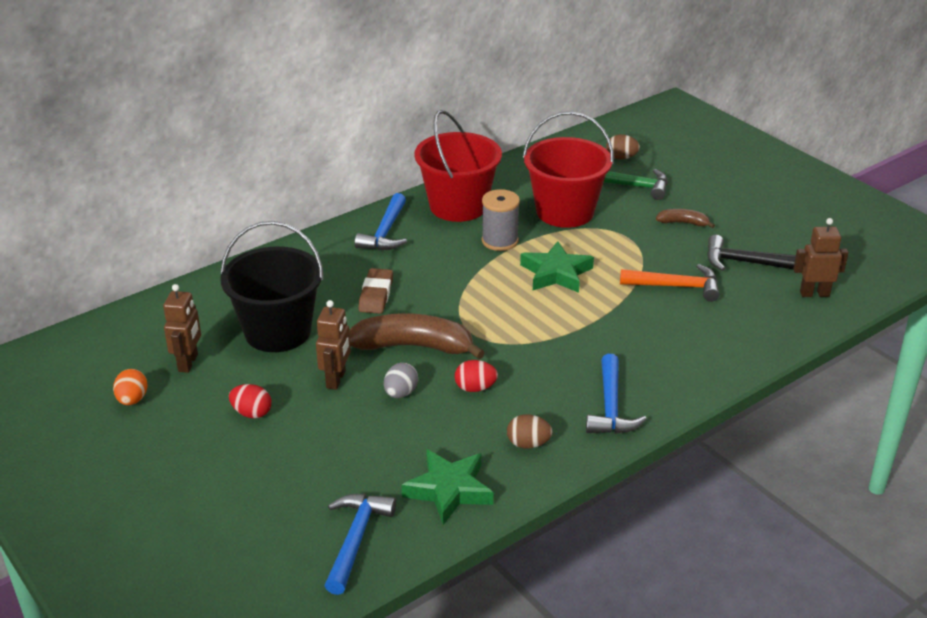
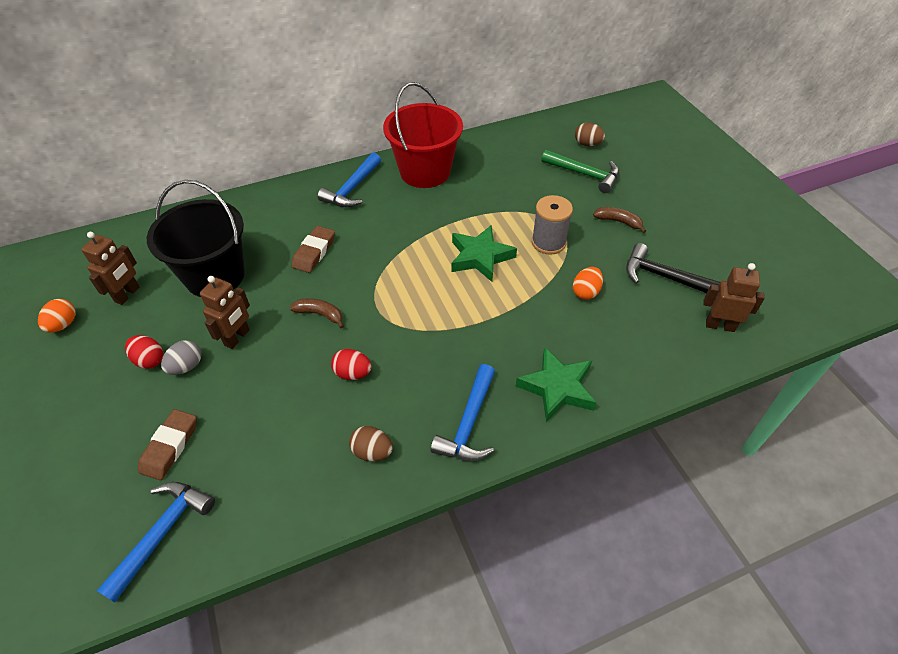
camera: 15 degrees right, 15 degrees up
(320, 476) = (170, 446): none -> brown eraser
(400, 393) = (284, 365): grey egg -> grey egg (186, 366)
(413, 346) = (320, 314): brown banana -> brown banana, size x0.48
(449, 490) = (274, 492): green star -> green star (557, 388)
(500, 241) = (445, 213): grey spool -> grey spool (548, 242)
(565, 212) = (515, 192): red bucket -> none
(676, 286) = (586, 292): orange hammer -> orange egg

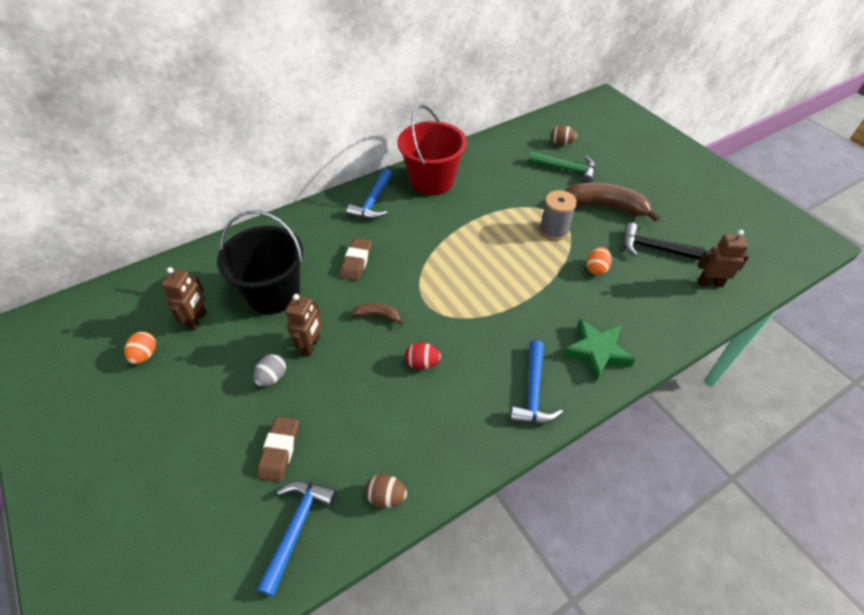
camera: 10 degrees left, 0 degrees up
(149, 360) = (236, 376): red egg -> none
(372, 452) = (459, 428): brown egg -> brown egg (386, 496)
(480, 257) = (501, 249): green star -> none
(618, 222) = (605, 206): brown banana -> brown banana, size x2.07

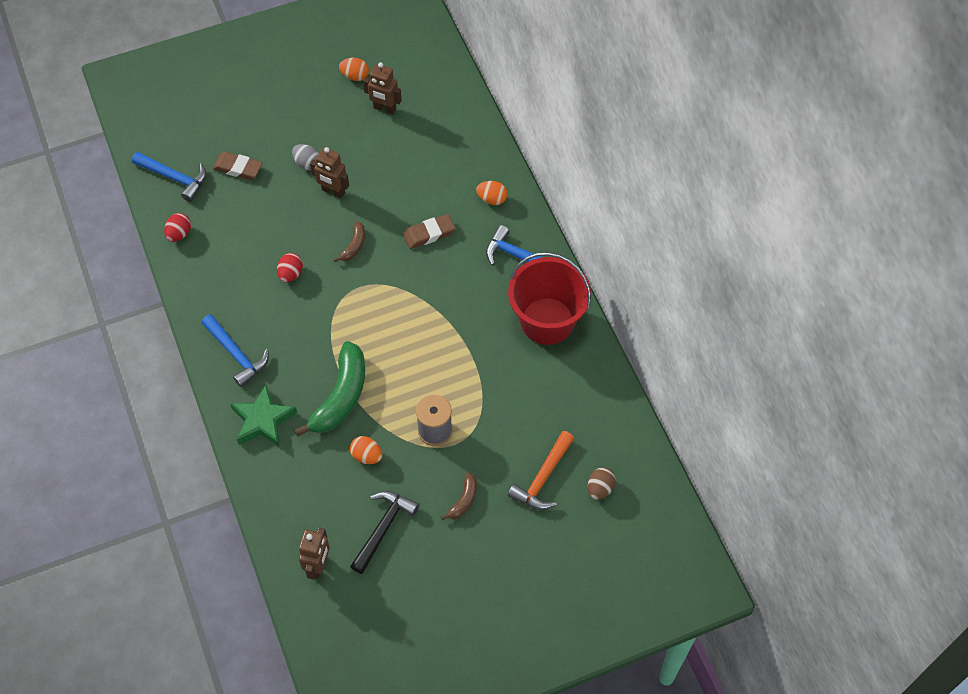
camera: 100 degrees right, 10 degrees up
(273, 293) = (403, 164): black bucket -> none
(313, 225) = (492, 199): none -> orange egg
(356, 262) = (429, 234): brown eraser -> brown eraser turned 45 degrees counterclockwise
(386, 496) = (179, 234): brown egg -> red egg
(533, 392) = (236, 354): blue hammer -> blue hammer turned 150 degrees counterclockwise
(547, 296) = (341, 396): none -> green banana
(566, 169) = (543, 478): green hammer -> orange hammer
(605, 206) = (463, 500): brown banana -> brown banana, size x0.48

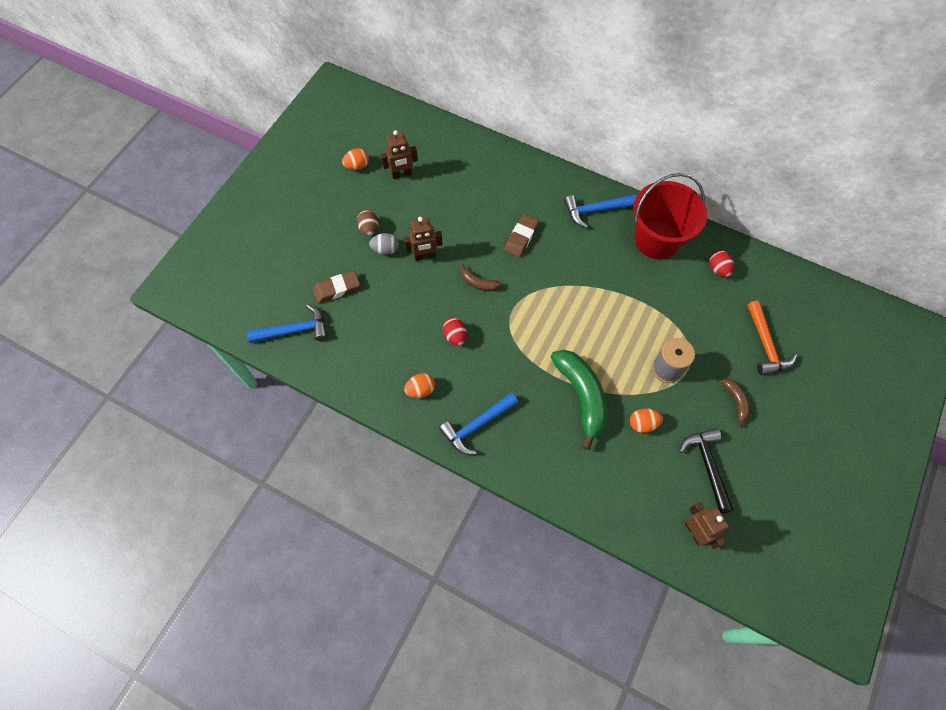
camera: 40 degrees left, 5 degrees up
(179, 234) = (341, 369): red egg -> red egg (718, 269)
(236, 354) = (477, 425): blue hammer -> blue hammer turned 135 degrees clockwise
(263, 420) = (546, 458): green star -> none
(354, 246) = (479, 283): brown banana -> brown banana turned 135 degrees clockwise
(492, 199) = (538, 185): orange egg -> orange egg (420, 390)
(600, 488) = (805, 323): brown egg -> brown egg (369, 229)

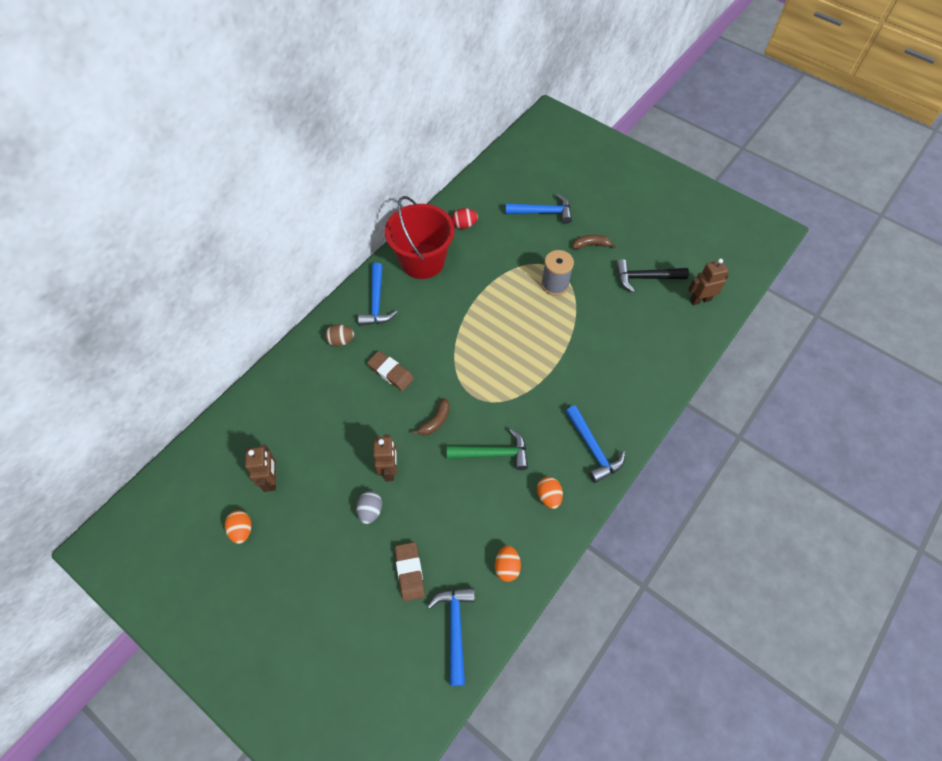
camera: 80 degrees left, 5 degrees down
(369, 229) = (337, 526): brown egg -> brown egg (341, 341)
(455, 336) = (493, 453): red egg -> green hammer
(581, 396) = (573, 355): green banana -> none
(643, 424) = (604, 314): orange egg -> orange egg (507, 567)
(765, 345) = (543, 212): orange hammer -> blue hammer

